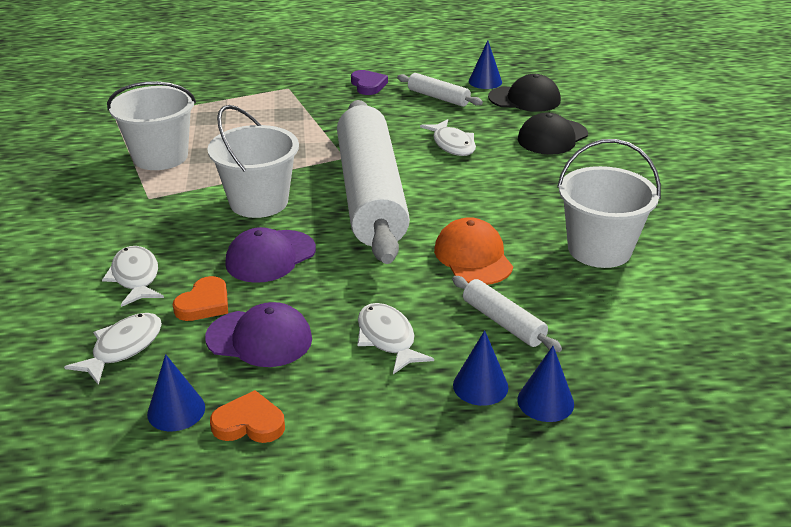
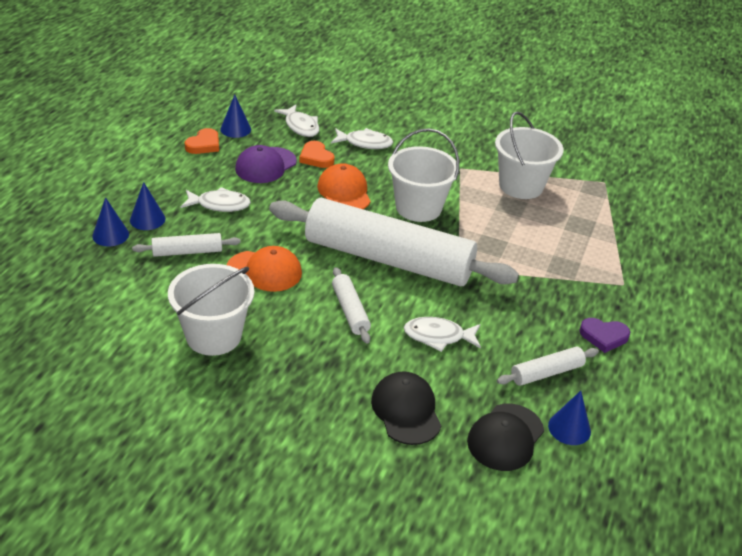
camera: 115 degrees right, 5 degrees up
(270, 256) = (344, 192): purple cap -> orange cap
(472, 191) = (350, 311): none -> white rolling pin

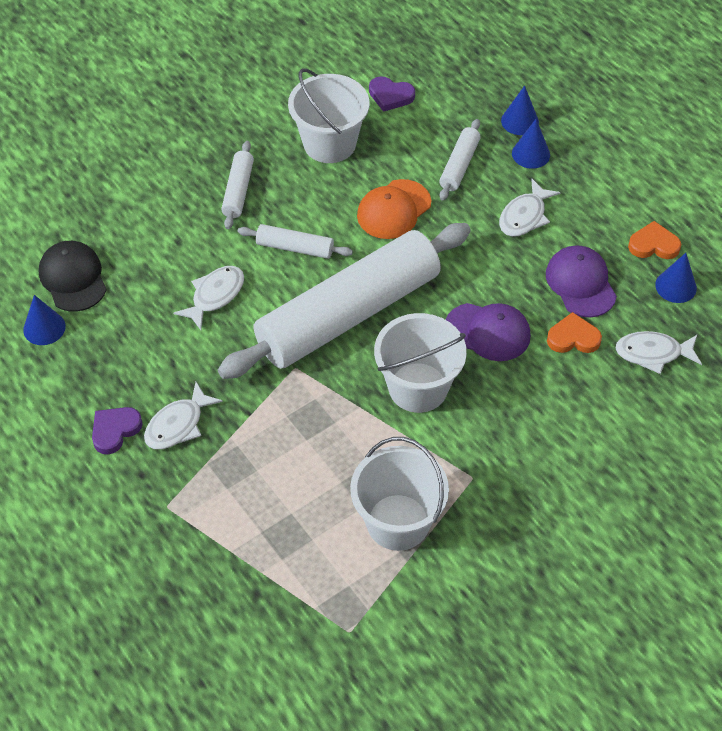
camera: 125 degrees right, 15 degrees up
(123, 319) = (390, 96): none -> purple heart
(204, 144) = (653, 245): orange heart -> orange heart turned 120 degrees clockwise
(344, 192) = (487, 332): orange cap -> purple cap
(365, 143) = (581, 402): white fish -> white fish (178, 425)
(406, 410) = (152, 228): black cap -> none
(546, 373) = (111, 352): white rolling pin -> white rolling pin (238, 190)

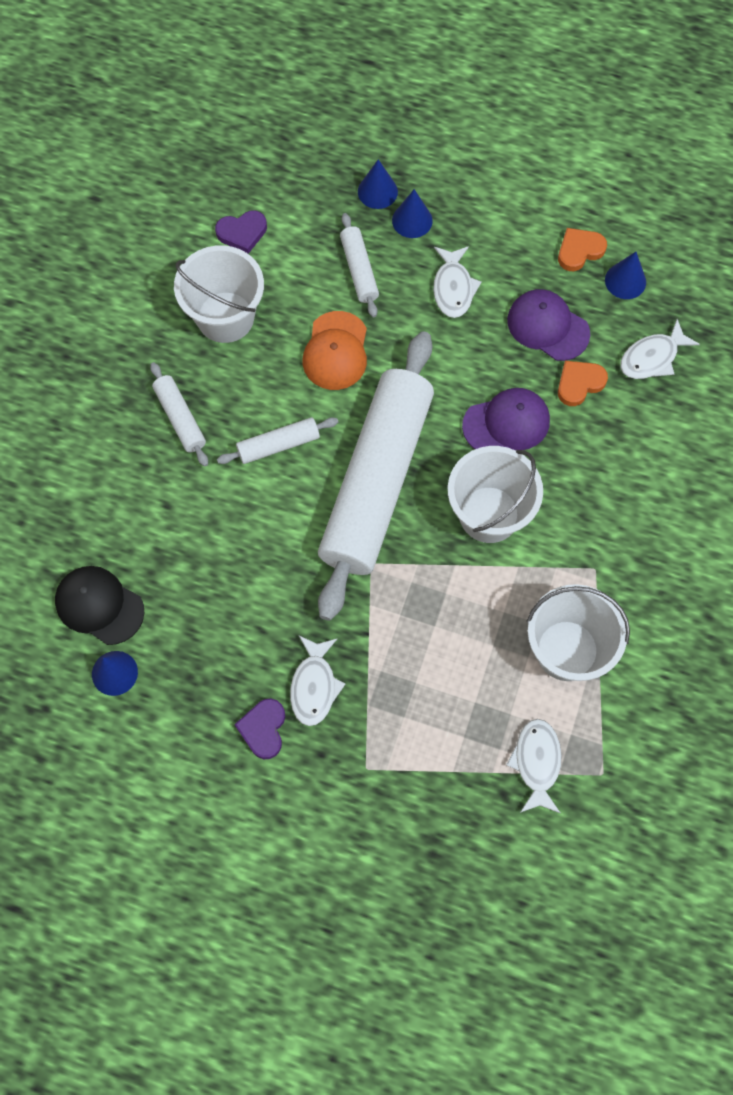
camera: 35 degrees left, 15 degrees up
(215, 296) = (245, 539): white fish -> white fish (536, 763)

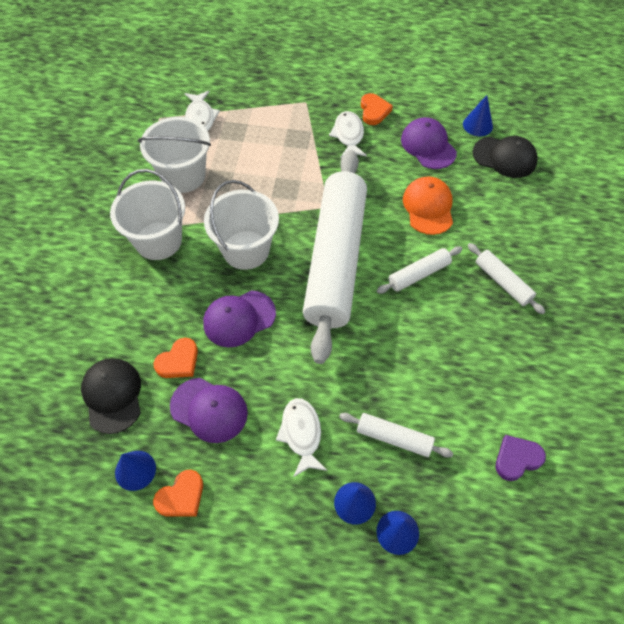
camera: 170 degrees right, 10 degrees down
(202, 645) = (428, 146): none -> purple cap
(225, 317) = (500, 371): white bucket -> white bucket (158, 241)
(263, 729) = (374, 111): purple heart -> orange heart
(336, 351) = (394, 356): orange cap -> orange cap (428, 207)
(359, 270) = (394, 438): white rolling pin -> white rolling pin turned 45 degrees counterclockwise
(652, 357) = (112, 395): white fish -> black cap

